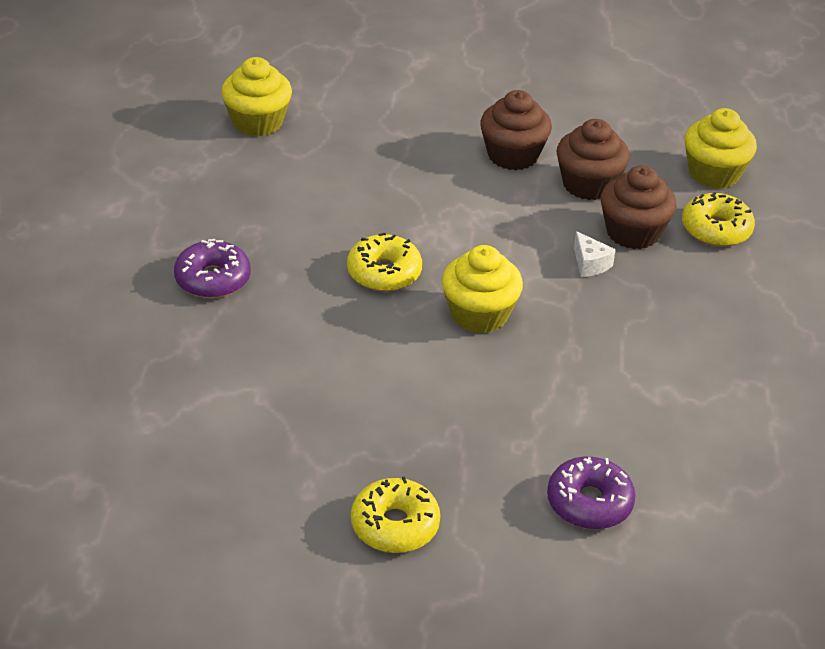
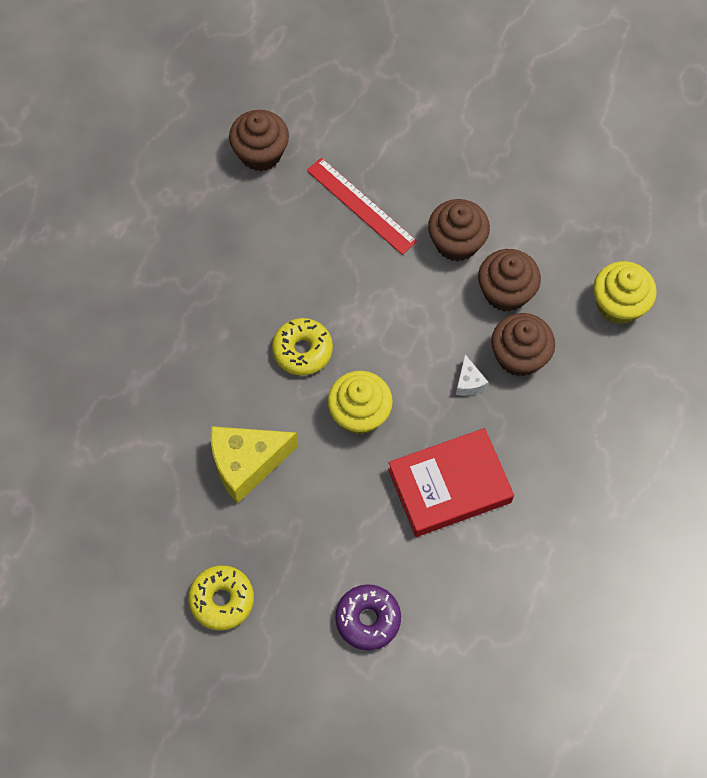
camera: 20 degrees right, 25 degrees up
(213, 279) = (170, 324): purple donut -> none
(257, 122) = (260, 153): yellow cupcake -> brown cupcake
(365, 386) = (247, 464): none -> yellow cheese
(392, 144) = (361, 205): none -> red ruler
(618, 357) = (449, 486): none -> red book
(716, 229) = (590, 370): yellow donut -> none

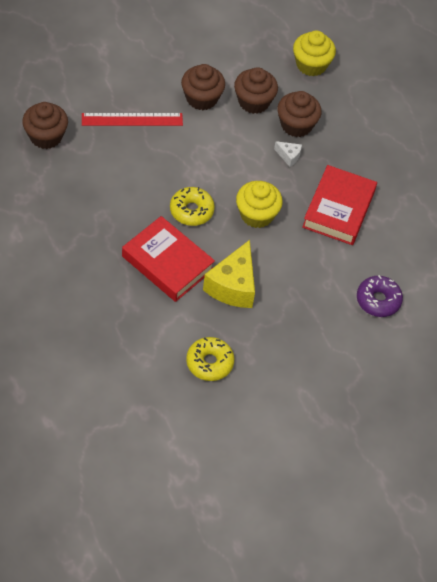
camera: 55 degrees left, 10 degrees down
(216, 382) = (167, 263): none -> red book
(222, 600) = (302, 357): yellow donut -> yellow donut (209, 363)

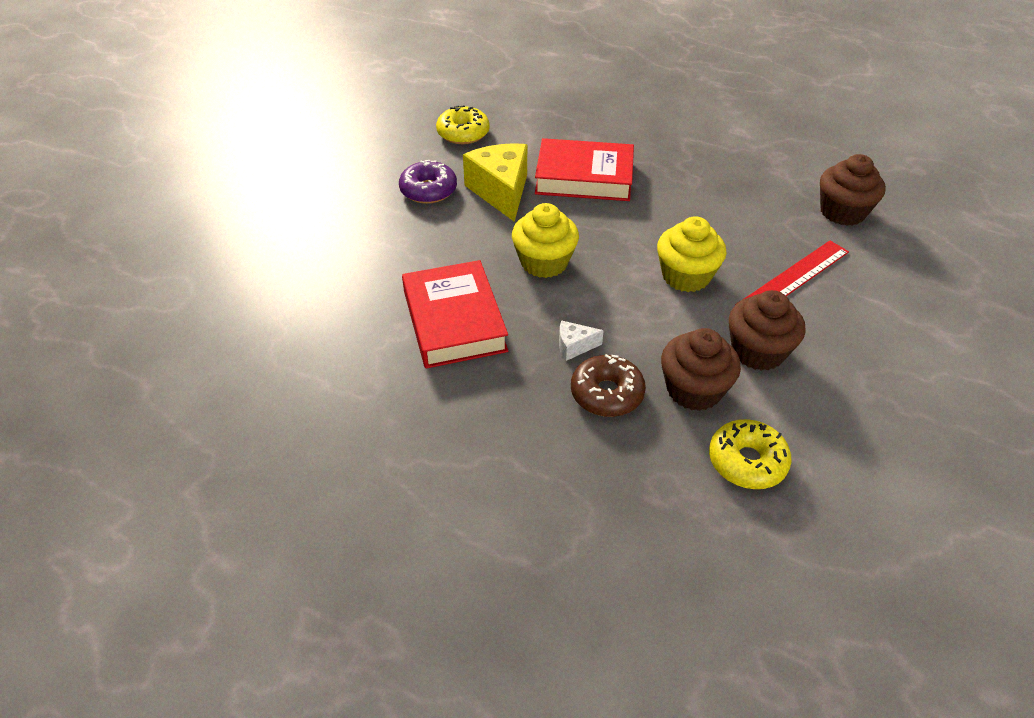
camera: 150 degrees right, 10 degrees down
(191, 210) = (615, 229): yellow donut -> yellow donut (747, 461)
(296, 125) = (606, 394): brown cupcake -> brown donut
(311, 65) = (683, 507): yellow cupcake -> yellow cupcake (686, 276)
(378, 300) = (332, 255): purple donut -> purple donut (428, 190)

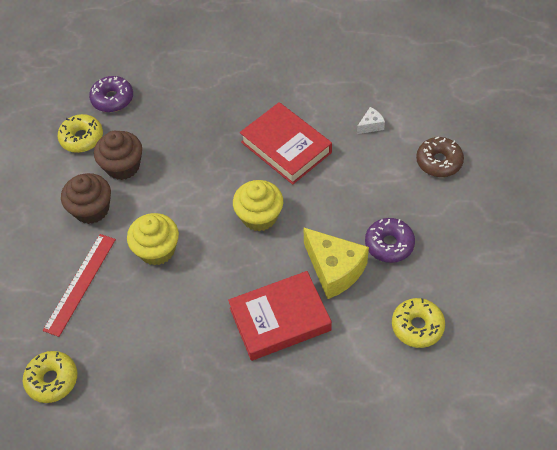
camera: 155 degrees right, 10 degrees up
(574, 346) = (204, 163): white cheese -> white cheese (370, 125)
(606, 394) = (171, 142): brown donut -> brown donut (439, 162)
(671, 511) = (112, 99): none -> purple donut
(842, 212) = (52, 380): brown cupcake -> yellow donut

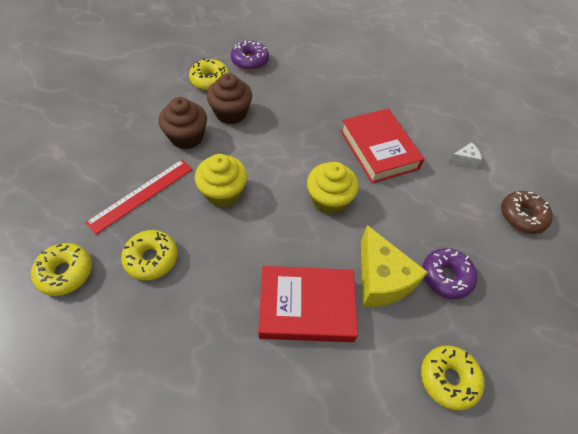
camera: 15 degrees right, 0 degrees up
(123, 336) = (151, 258): none -> yellow donut

